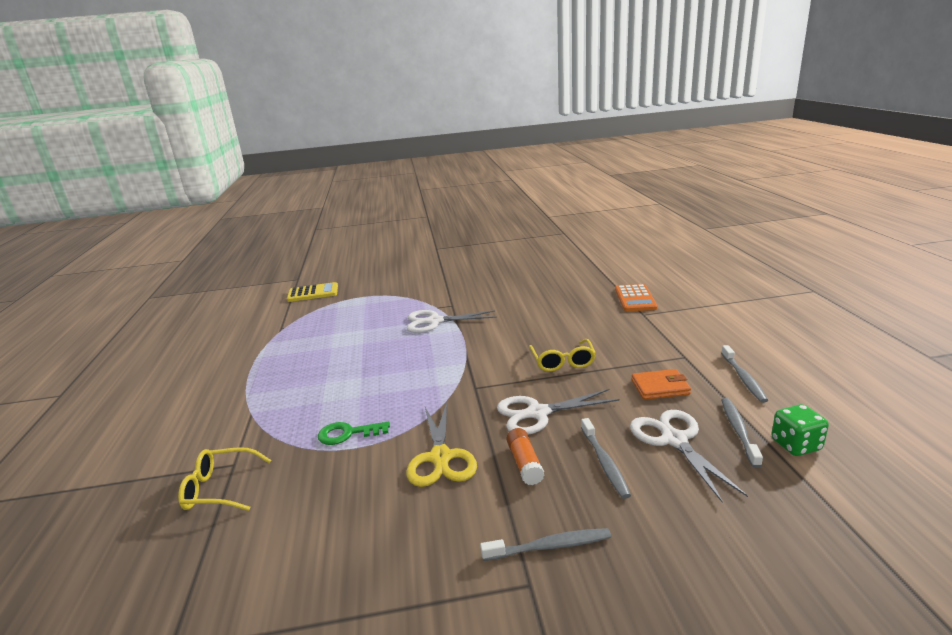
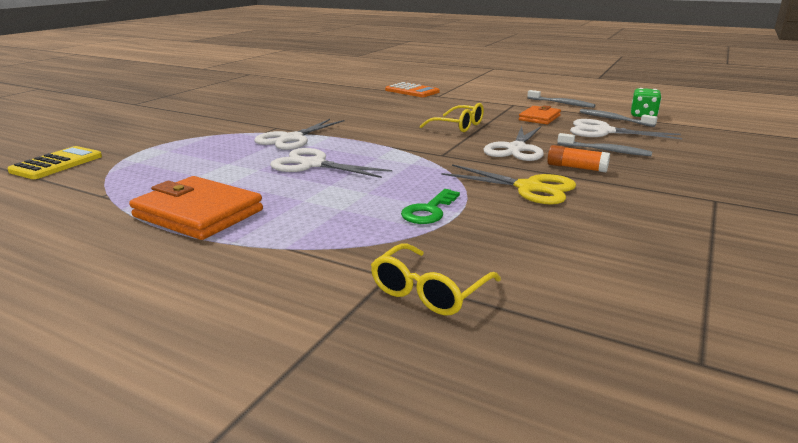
camera: 55 degrees left, 0 degrees up
(278, 364) = (198, 213): none -> orange wallet
(392, 354) = (313, 165): none -> white scissors
(549, 546) = (680, 185): grey toothbrush -> none

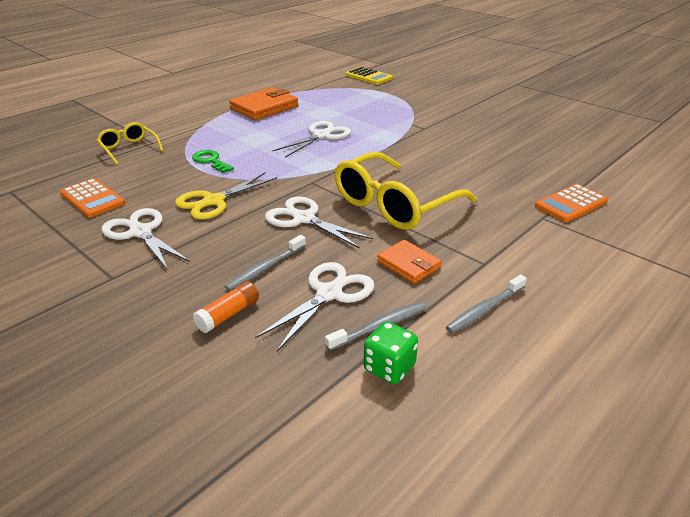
camera: 105 degrees right, 10 degrees up
(292, 139) = (388, 132): white scissors -> white scissors (140, 232)
(458, 126) = (394, 205): yellow glasses -> yellow glasses, size x1.91
(576, 168) = (234, 235): orange glue stick -> orange glue stick (228, 314)
(614, 263) = (92, 198): none -> orange calculator

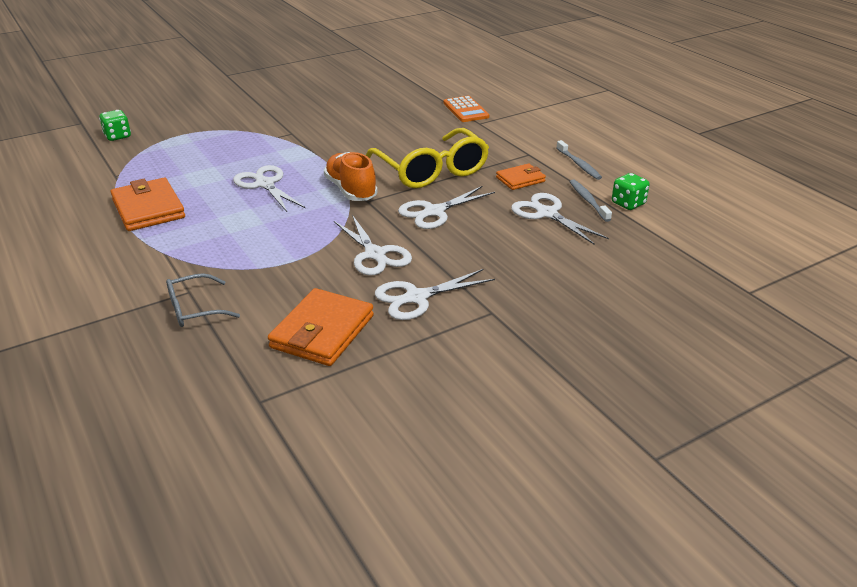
camera: 75 degrees left, 0 degrees up
(92, 198) = (322, 332): orange calculator -> orange wallet
(129, 148) = (194, 309): yellow glasses -> grey glasses
(211, 161) = (278, 252): green key -> none
(214, 201) = (375, 254): yellow scissors -> white scissors
(228, 314) = (561, 256): orange glue stick -> none
(265, 268) = (504, 236): grey toothbrush -> none
(328, 171) = (351, 190): none -> orange shoe
(368, 77) = (117, 136): yellow calculator -> green dice

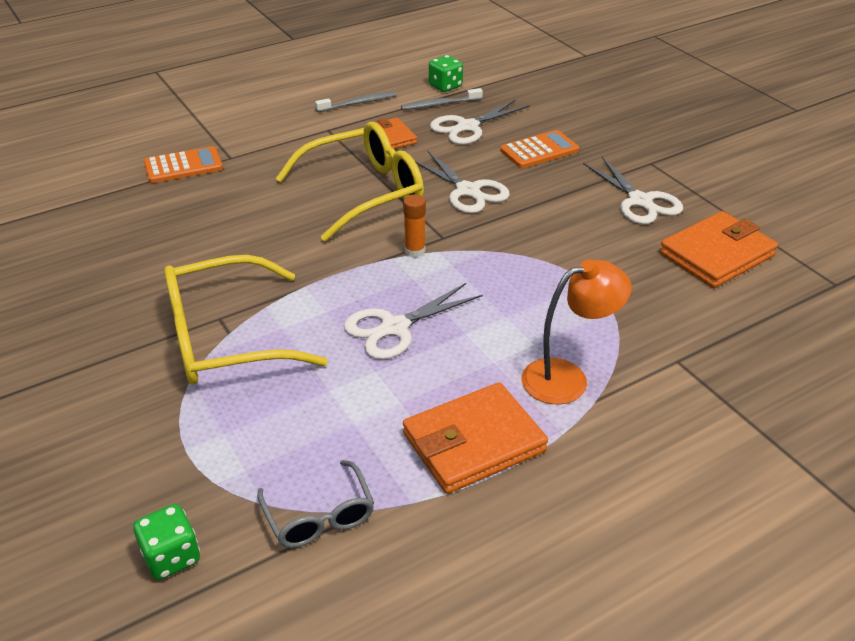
camera: 90 degrees left, 5 degrees up
(190, 243) = (567, 378): none -> orange lamp
(194, 309) = (711, 350): grey glasses -> grey glasses (319, 516)
(271, 136) = (225, 338): none -> yellow glasses
(322, 332) = (716, 254): orange wallet -> orange wallet turned 60 degrees counterclockwise
(351, 190) = (415, 251): orange shoe -> orange glue stick
(375, 254) = (565, 227): white scissors -> none
(508, 248) = (539, 150): none -> orange calculator

